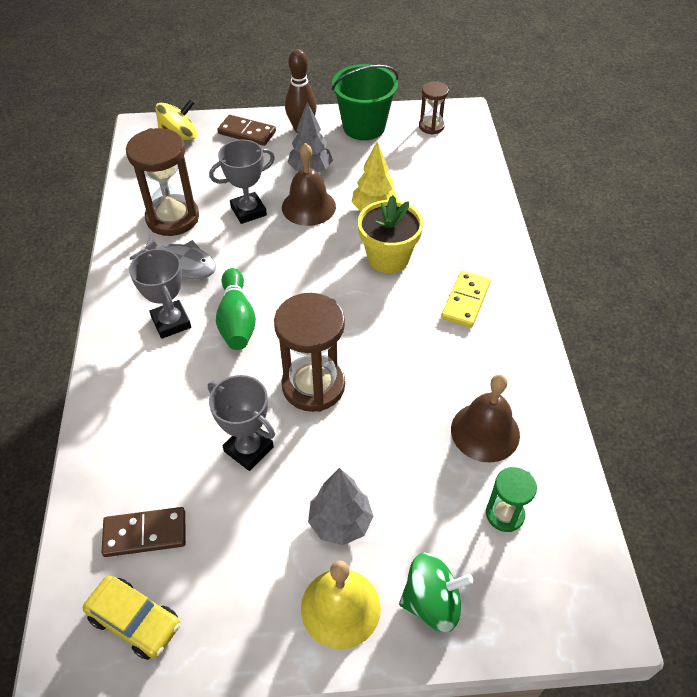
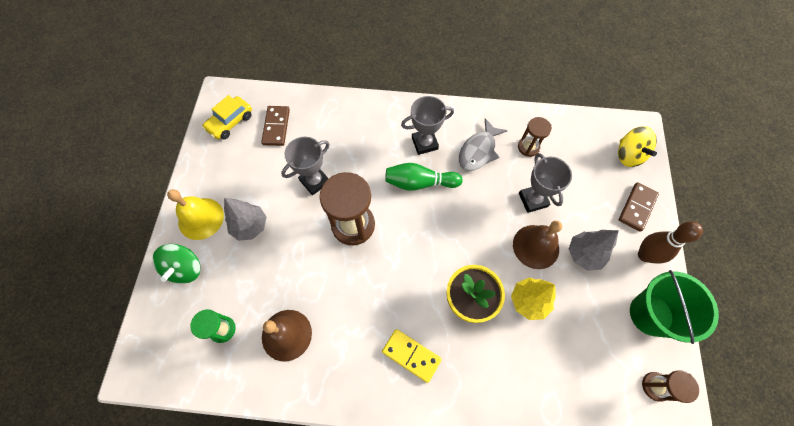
camera: 100 degrees right, 15 degrees up
(172, 218) = (528, 147): brown hourglass -> brown hourglass, size x0.54

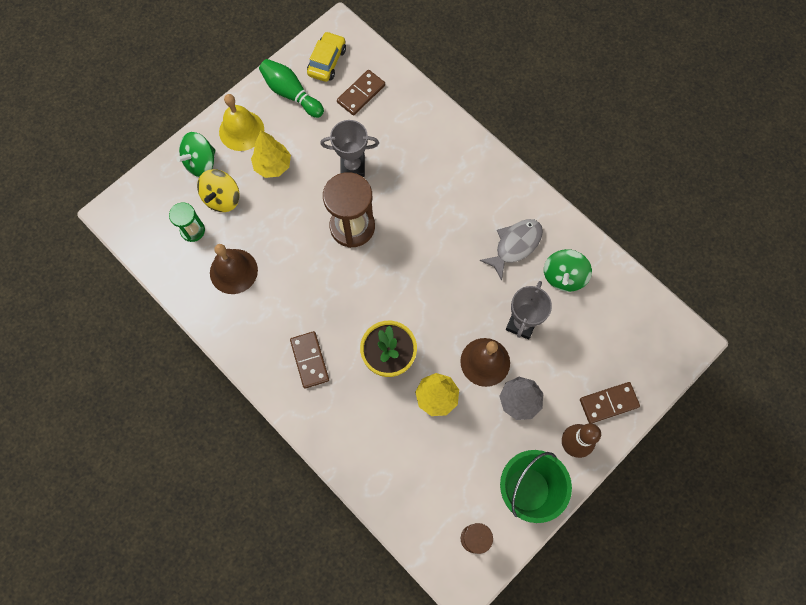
camera: 40 degrees right, 5 degrees up
(230, 122) = (327, 62): yellow car -> yellow car turned 120 degrees clockwise
(250, 226) = (273, 166): grey tree -> yellow tree
(411, 355) = (310, 360): yellow domino -> brown domino
(420, 183) = (438, 234): green bowling pin -> green bowling pin (291, 94)
(424, 143) = (474, 203): grey trophy -> none
(478, 151) = (515, 245): grey fish -> grey fish turned 150 degrees clockwise
(528, 147) = (563, 276): brown hourglass -> green spinning top
(628, 155) = (651, 355): yellow spinning top -> yellow spinning top (222, 198)

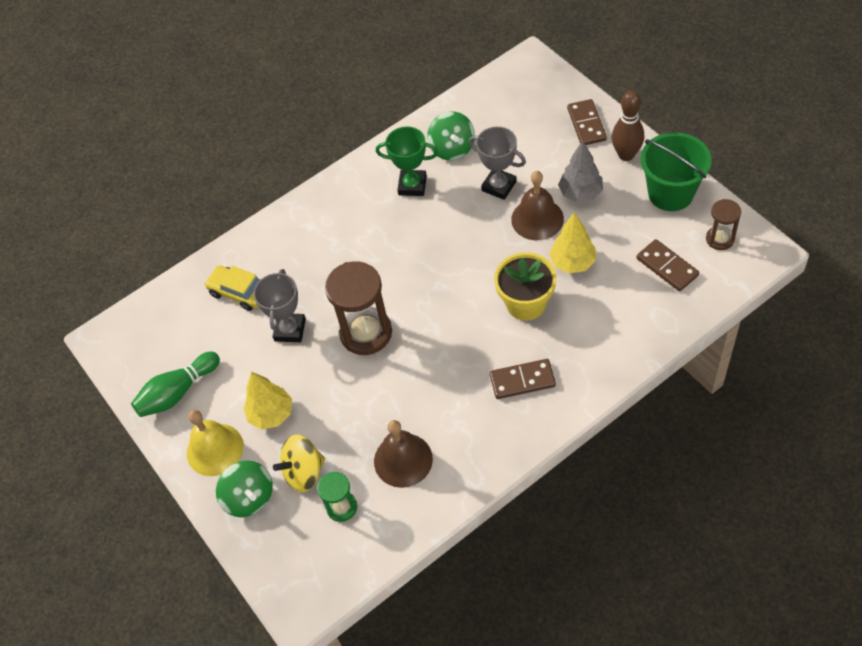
camera: 75 degrees left, 15 degrees down
(222, 198) = (304, 472): yellow spinning top -> yellow spinning top turned 120 degrees clockwise
(327, 62) = (144, 352): yellow car -> yellow car (239, 292)
(361, 94) = (197, 318): brown domino -> brown domino (667, 267)
(515, 245) = (412, 185): grey fish -> green trophy
(563, 276) = (452, 148): green spinning top -> green spinning top turned 45 degrees clockwise

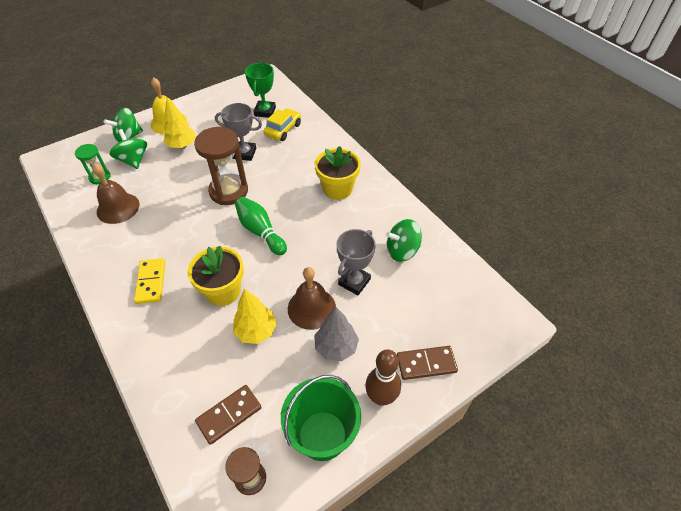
camera: 85 degrees right, 5 degrees down
(178, 392) = (215, 106): green bowling pin -> green bowling pin (260, 231)
(304, 472) = (133, 160): yellow spinning top -> green spinning top
(358, 216) = (337, 189): none -> yellow flower pot
(412, 185) = (363, 222): green trophy -> green trophy (265, 111)
(522, 380) = (151, 282): brown domino -> yellow domino

